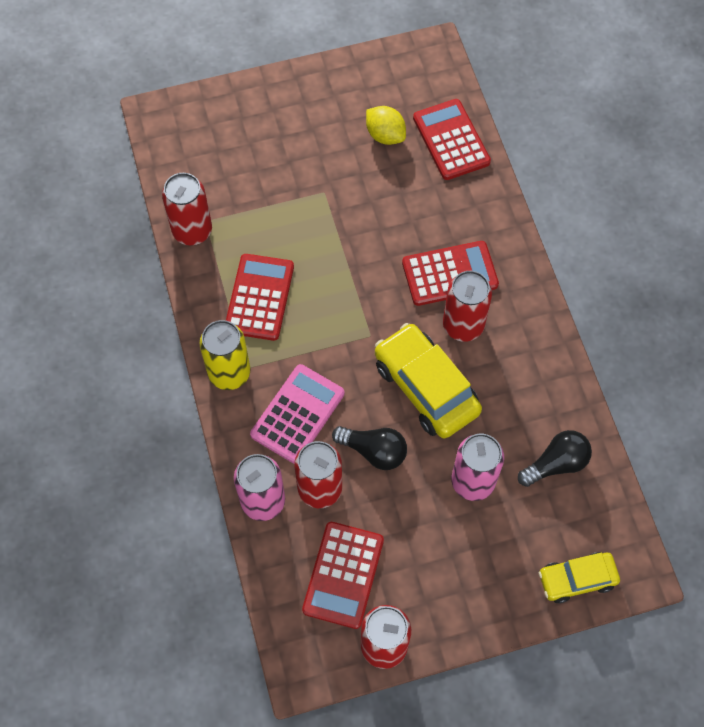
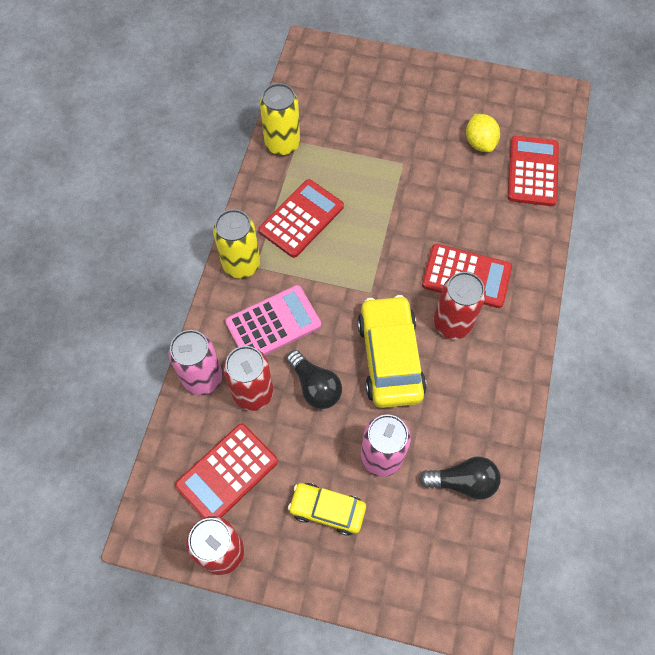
camera: 30 degrees right, 0 degrees up
(192, 231) = (282, 144): red can -> yellow can
(577, 579) = (421, 593): yellow car -> yellow car (327, 510)

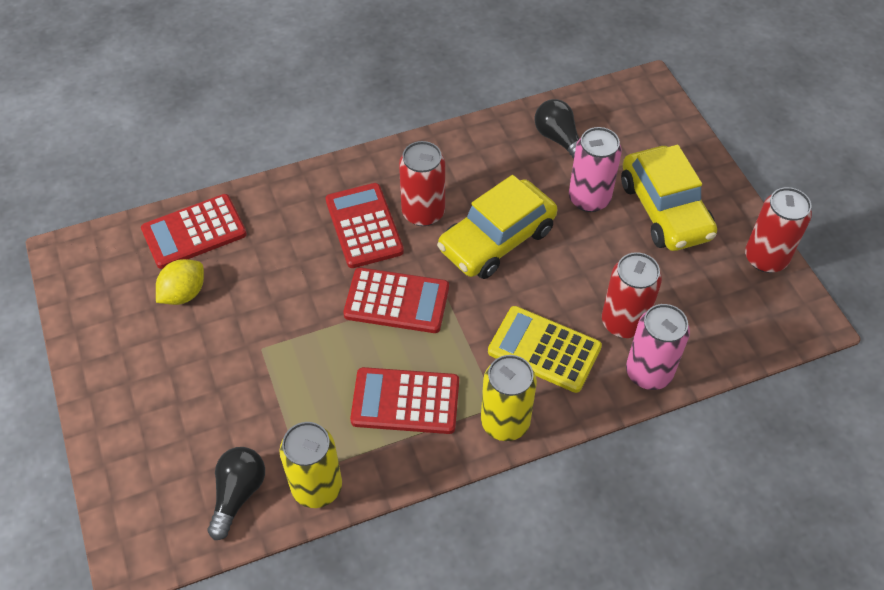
camera: 125 degrees left, 10 degrees down
(227, 473) = (707, 295): red calculator -> red calculator (396, 301)
(273, 324) = (544, 349): pink calculator -> yellow calculator
(315, 386) = (573, 279): black light bulb -> black light bulb (238, 494)
(327, 510) = (665, 210): yellow car -> yellow car, size x1.66

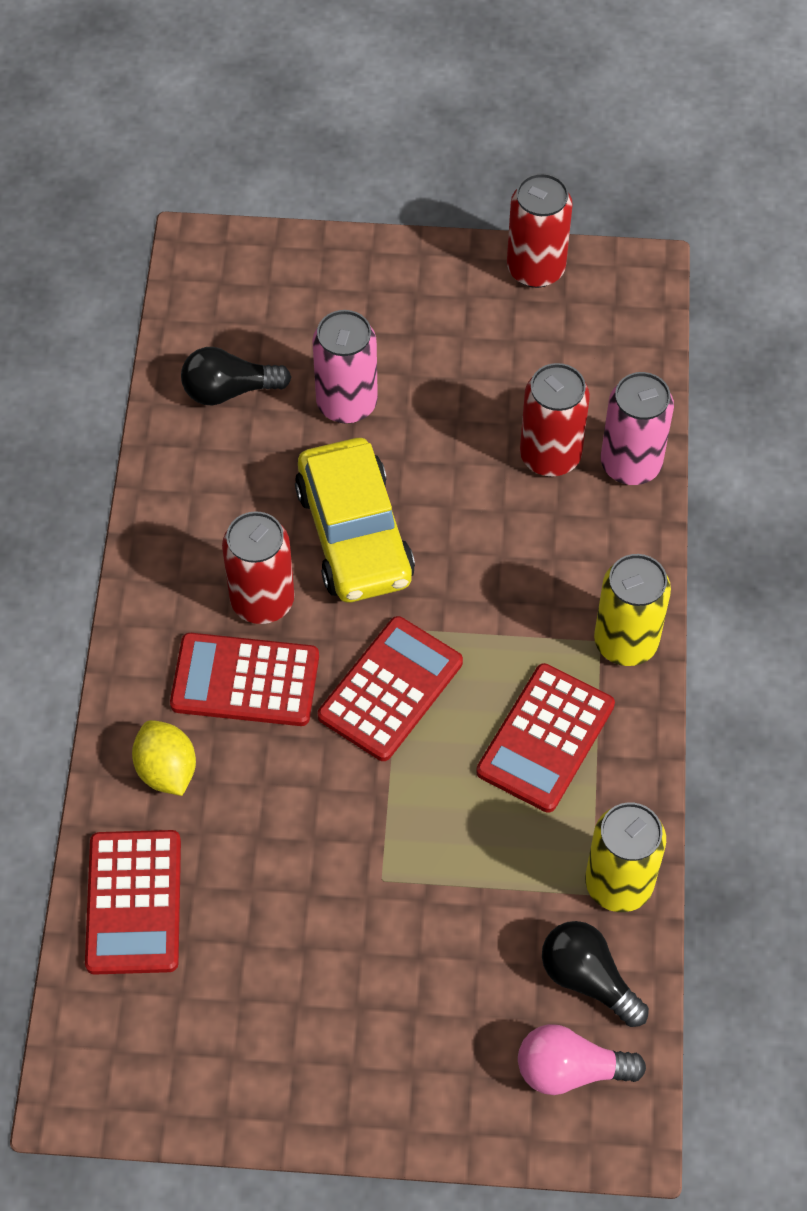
camera: 65 degrees left, 5 degrees up
(168, 508) = (570, 1070): none -> pink light bulb
(184, 293) = (238, 950): yellow lemon -> yellow lemon (167, 770)
(544, 349) = (546, 556): yellow calculator -> none
(665, 210) = (410, 332): yellow car -> none

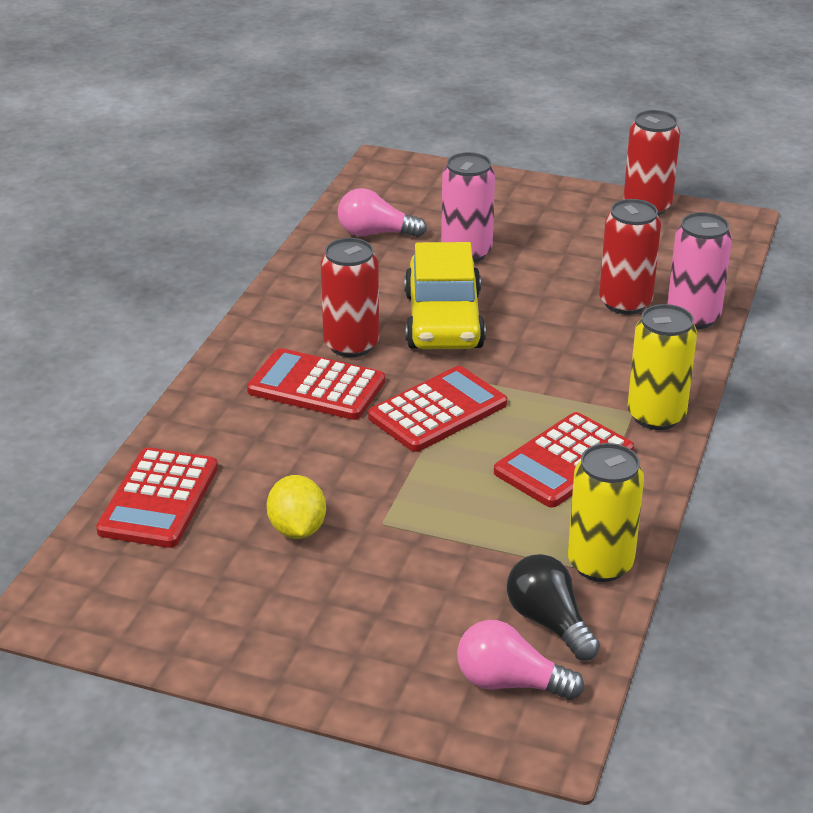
camera: 15 degrees right, 25 degrees down
(167, 770) = (226, 426): yellow lemon -> yellow lemon (297, 529)
(229, 390) = (375, 233): black light bulb -> pink light bulb

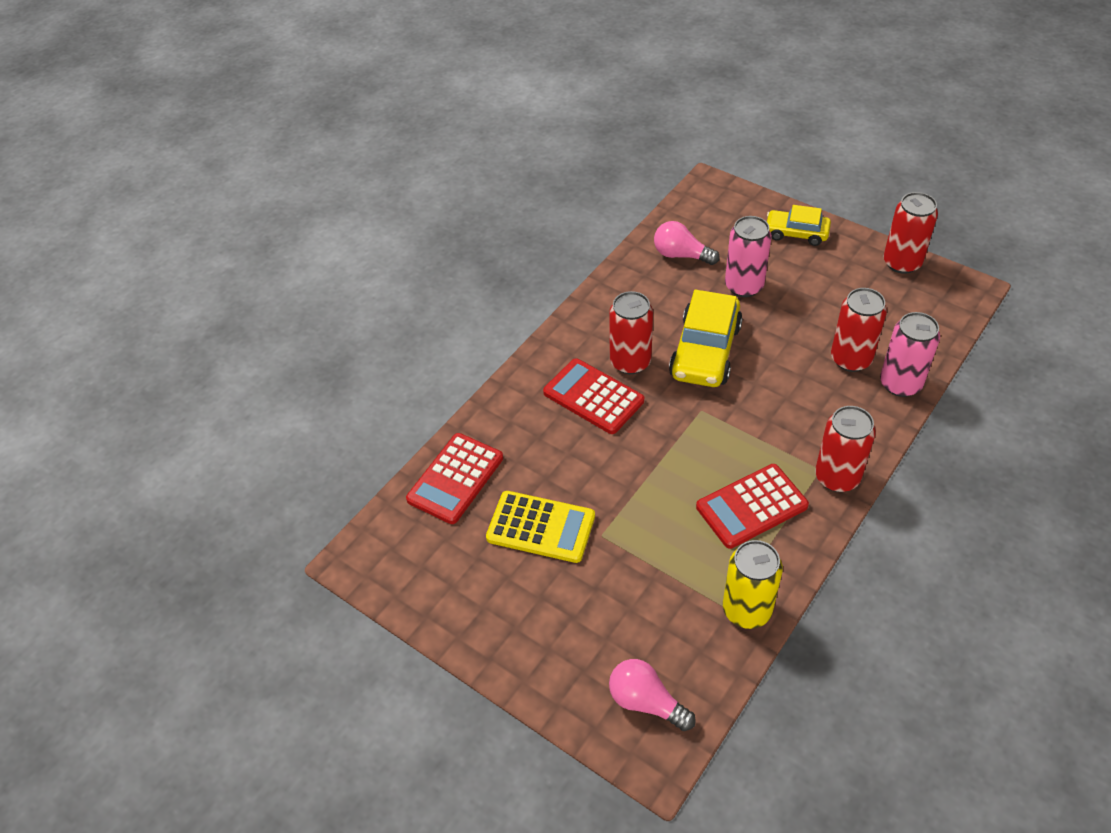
camera: 20 degrees right, 15 degrees up
(297, 529) = (541, 527): yellow lemon -> yellow calculator
(438, 411) = (673, 438): red calculator -> none
(510, 196) = (796, 233): none -> yellow car
(549, 622) = (691, 655): black light bulb -> none
(656, 416) = (837, 477): yellow can -> red can

